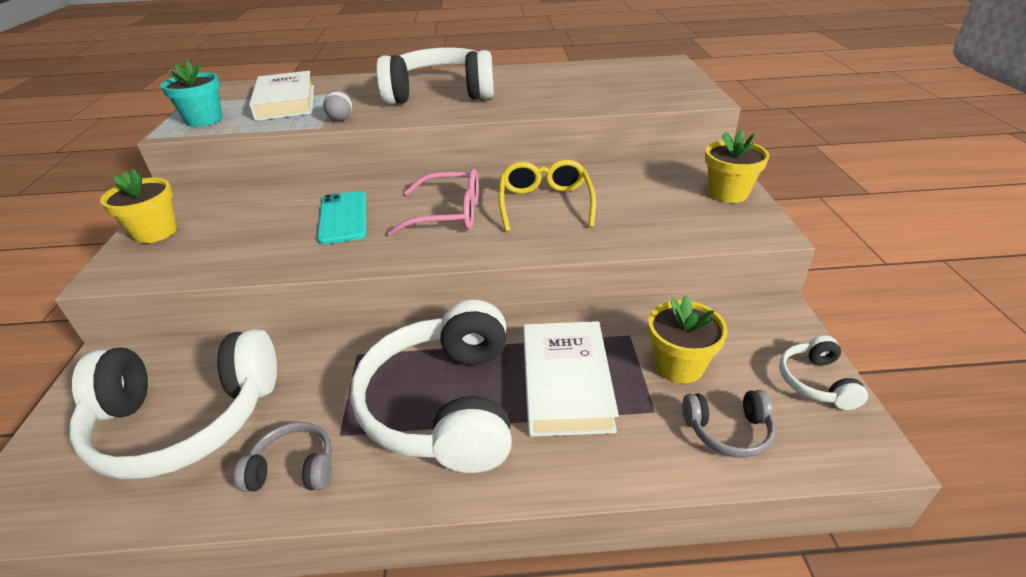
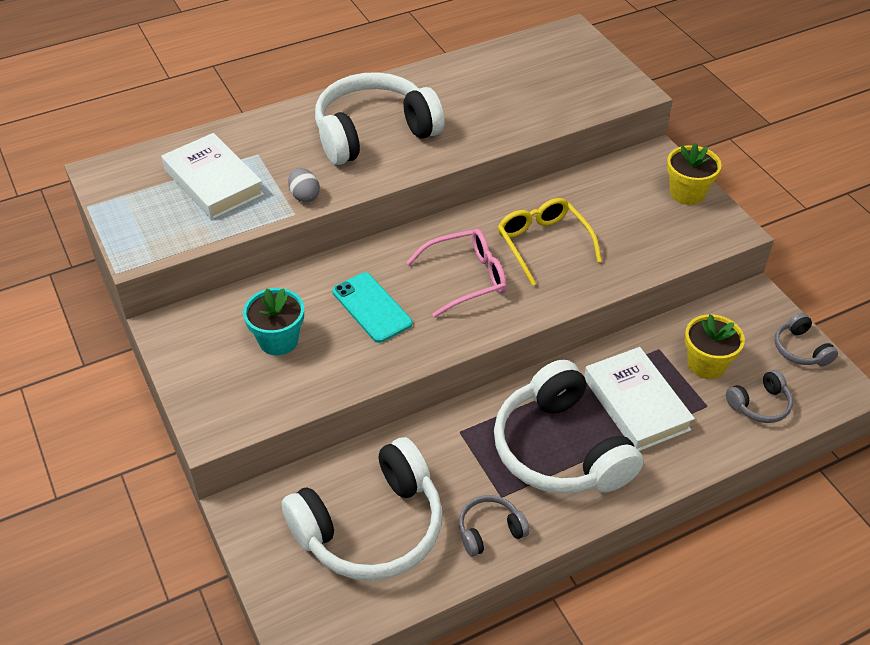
camera: 25 degrees left, 10 degrees up
(155, 232) = (201, 374): yellow flower pot -> none
(204, 120) = (150, 231): turquoise flower pot -> turquoise flower pot (278, 340)
(816, 382) = (800, 349): white headphones -> grey headphones

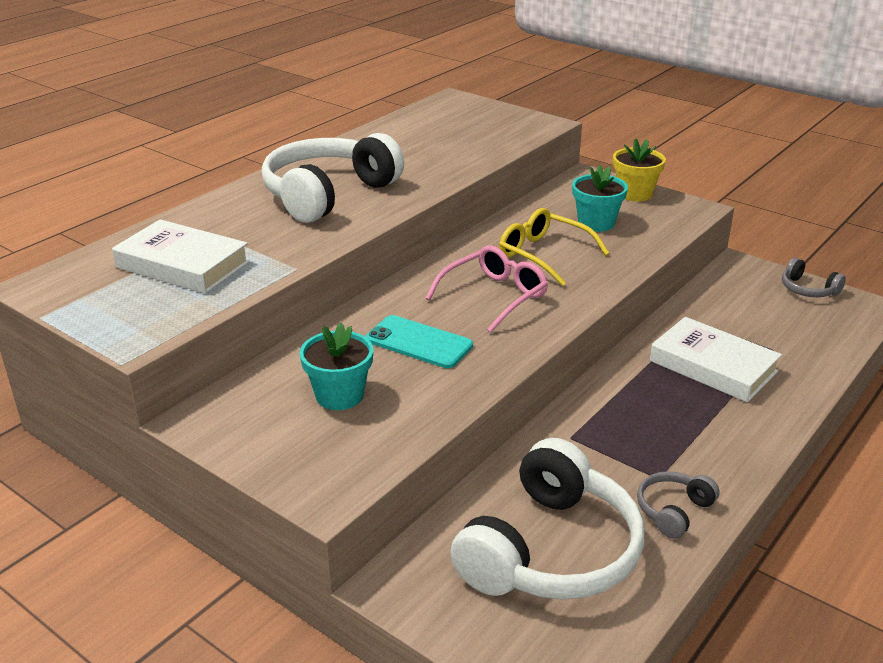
camera: 25 degrees left, 15 degrees down
(304, 196) = (295, 253): grey egg -> none
(560, 449) = (678, 421): white headphones -> none
(620, 219) = (596, 223): none -> turquoise flower pot
(706, 364) = (744, 320): yellow flower pot -> none
(760, 405) = (815, 336): grey headphones -> none

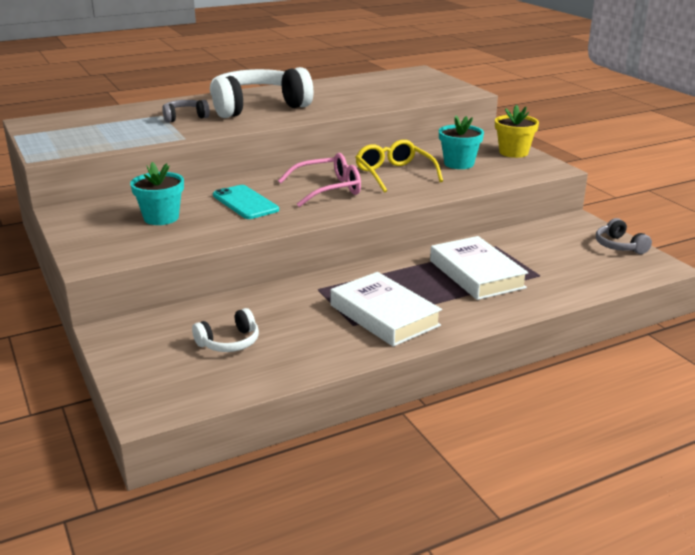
camera: 25 degrees right, 5 degrees down
(183, 264) = (122, 125): white book -> white book (384, 315)
(551, 551) = (229, 342): white headphones -> white headphones, size x0.45
(673, 511) = (340, 344): grey headphones -> grey headphones (185, 117)

